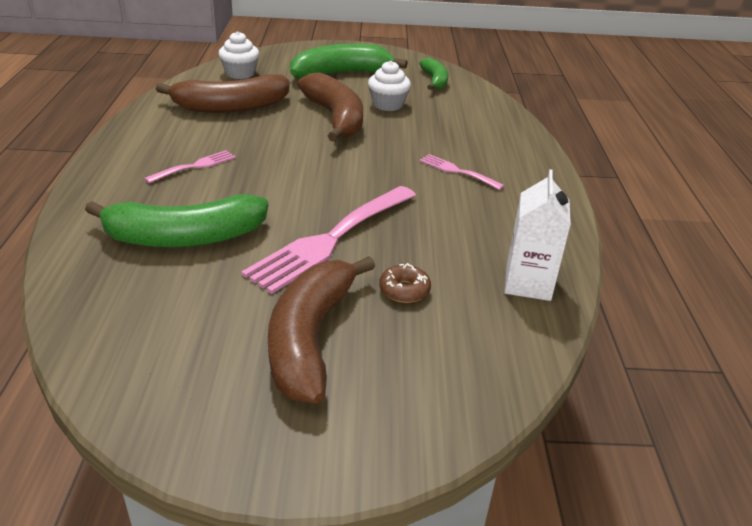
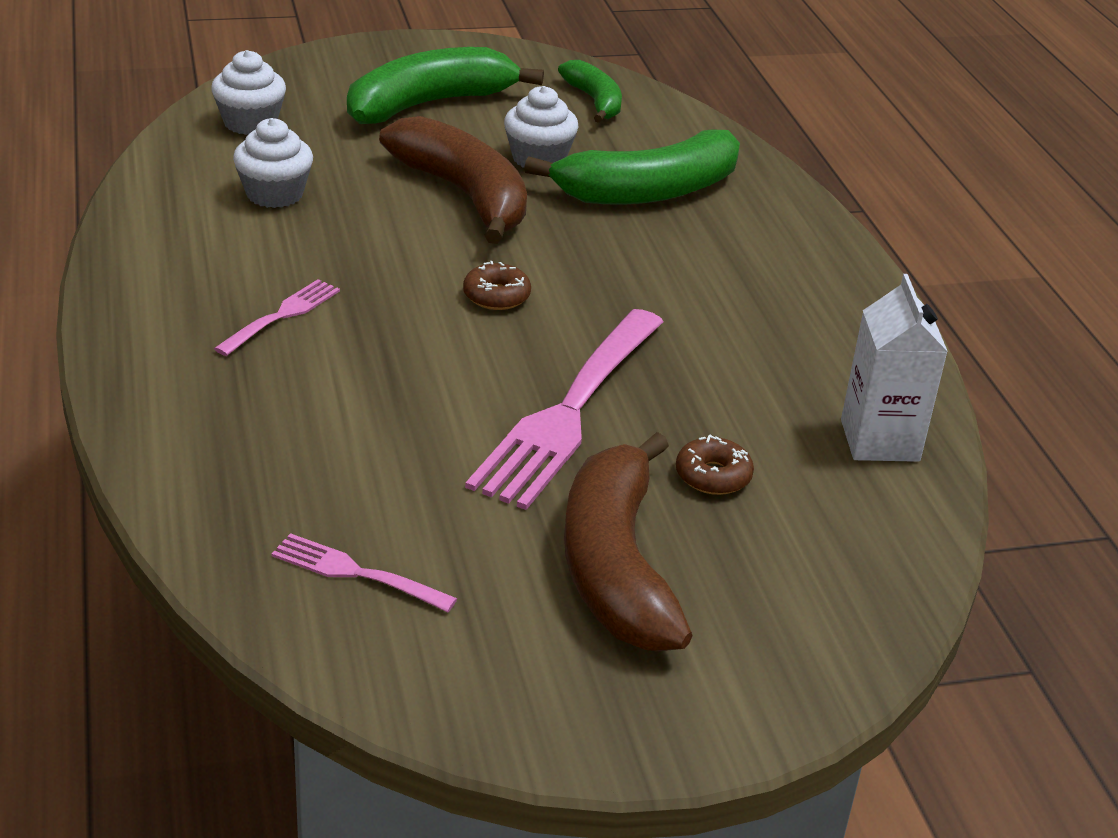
camera: 15 degrees left, 0 degrees up
(184, 237) = (342, 441): green banana -> green banana (649, 191)
(231, 107) = (274, 194): brown banana -> white cupcake
(324, 170) = (496, 296): none -> brown donut
(458, 171) = (706, 271): pink fork -> pink fork (357, 573)

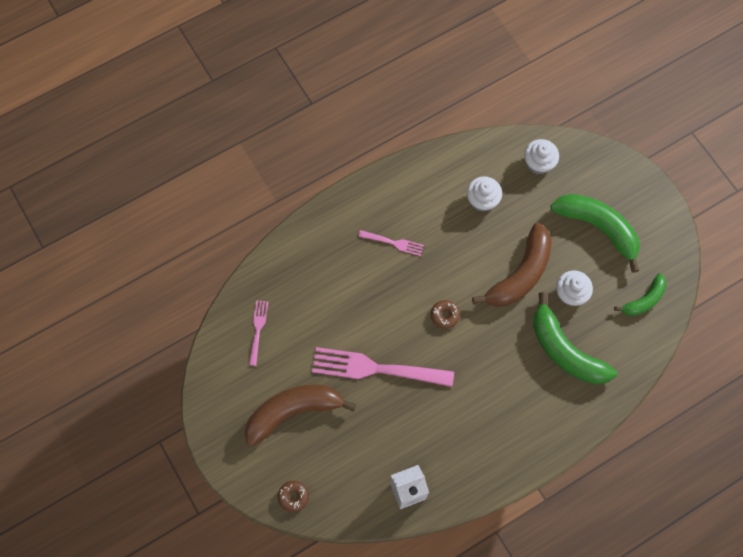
camera: 75 degrees right, 35 degrees up
(713, 476) = (358, 432): brown donut -> brown donut (293, 496)

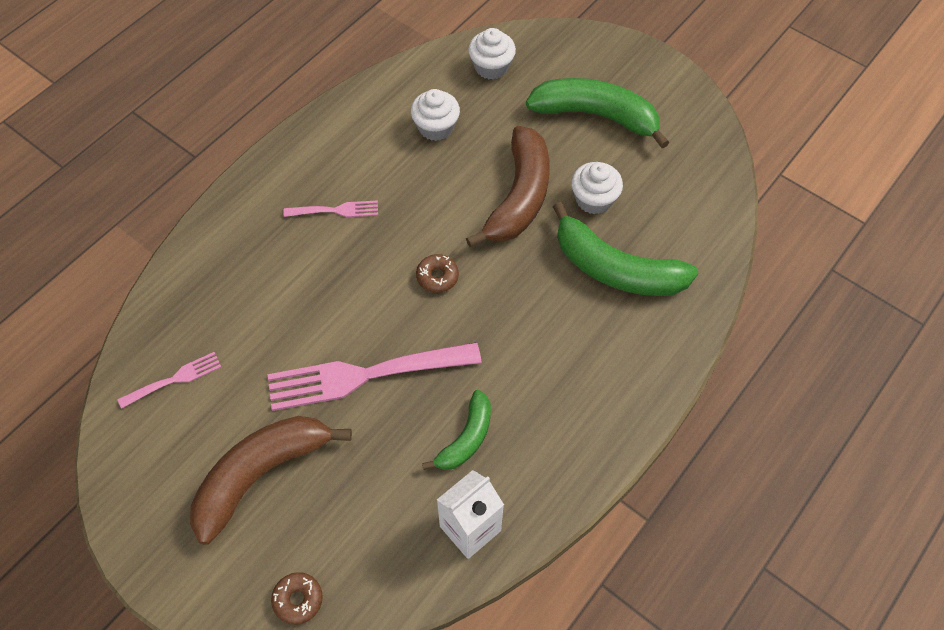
camera: 20 degrees left, 10 degrees down
(258, 330) = (174, 379): pink fork -> pink fork turned 75 degrees clockwise
(644, 300) = (689, 179): green banana -> green banana (466, 438)

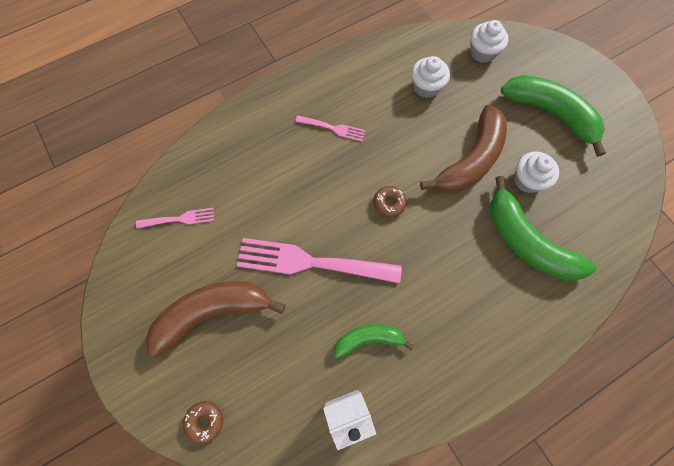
camera: 20 degrees right, 10 degrees up
(466, 438) = (368, 339): green banana -> green banana turned 150 degrees counterclockwise

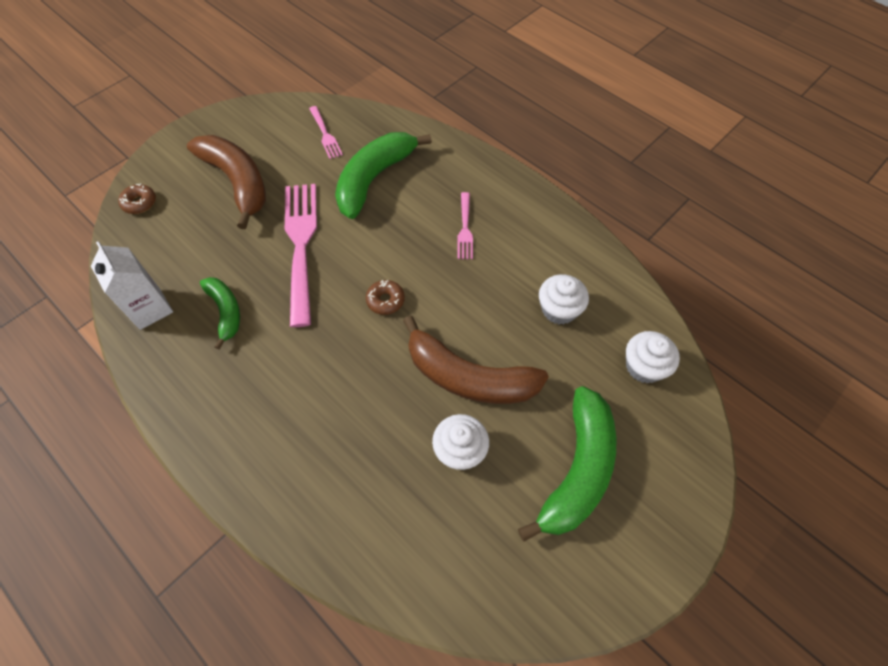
camera: 75 degrees right, 10 degrees down
(527, 242) = (370, 460): green banana -> green banana (374, 179)

